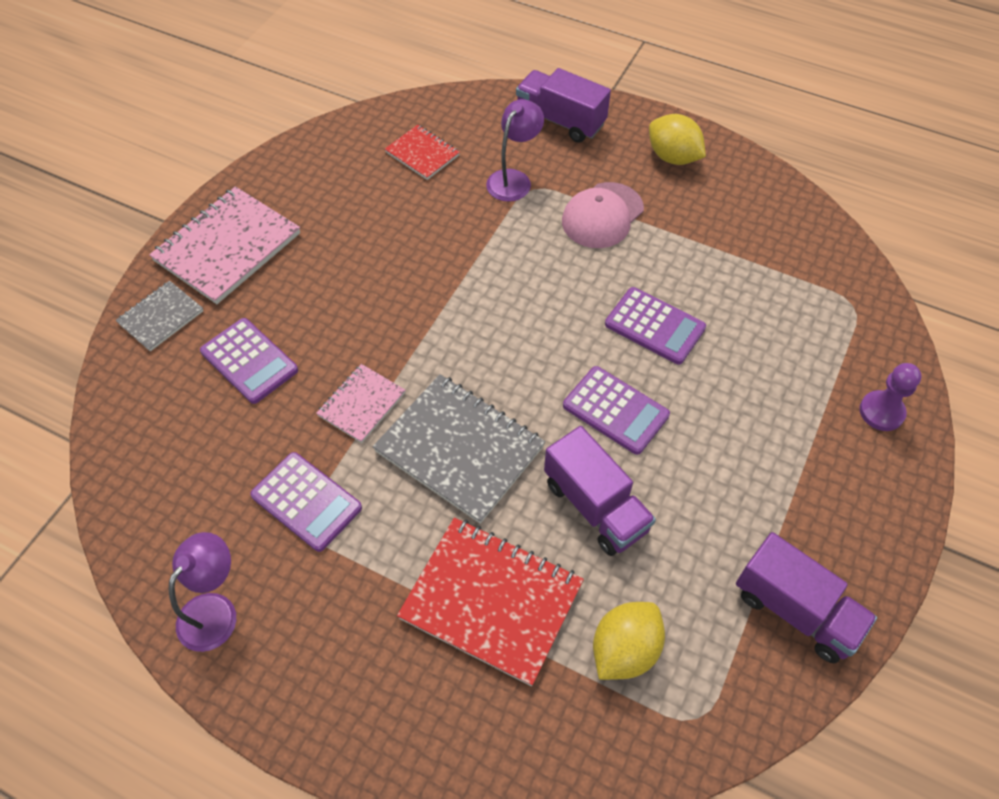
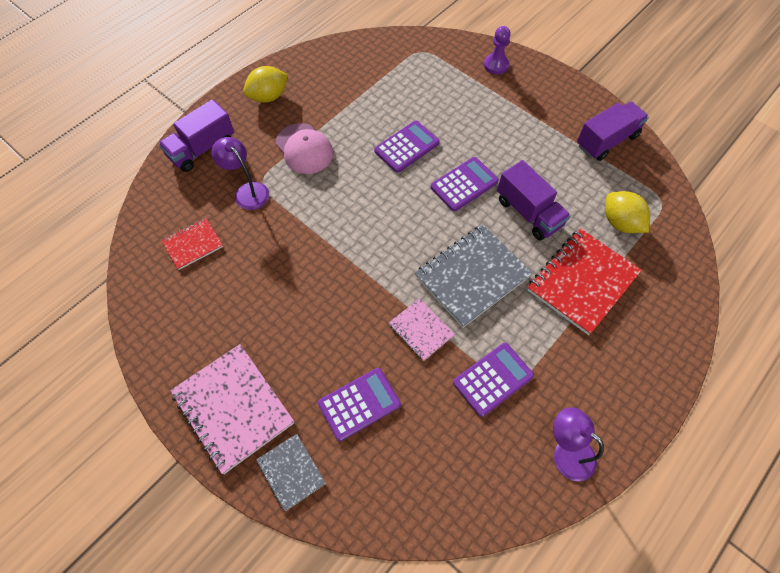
camera: 75 degrees left, 5 degrees up
(595, 506) = (528, 212): purple truck -> purple truck turned 75 degrees clockwise

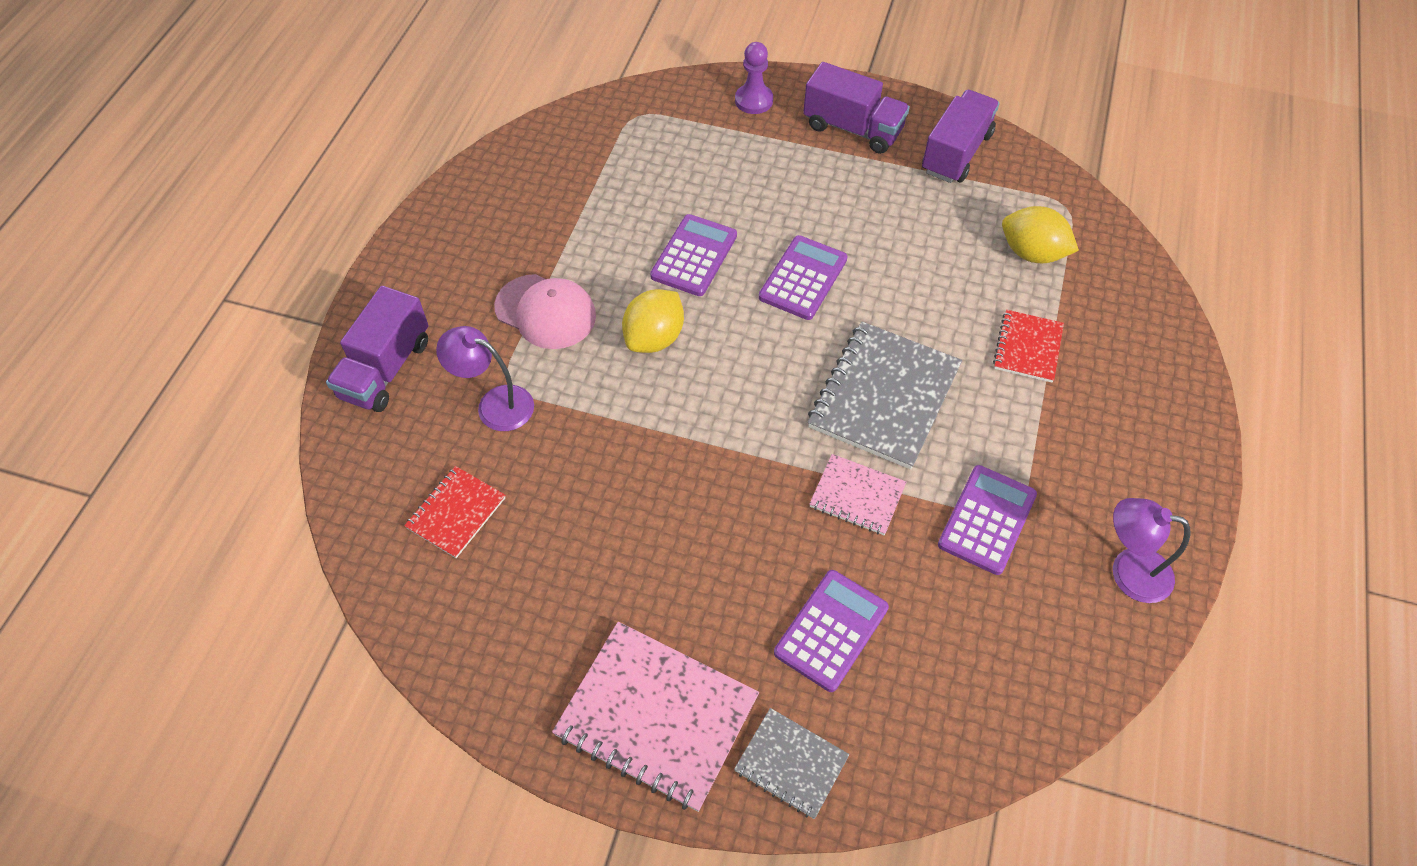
camera: 25 degrees left, 5 degrees down
(268, 96) = (445, 256): yellow lemon -> yellow lemon (654, 338)
(528, 212) = (909, 284): purple truck -> purple truck (852, 128)
(582, 282) = (1027, 347): red notebook -> red notebook, size x0.55

